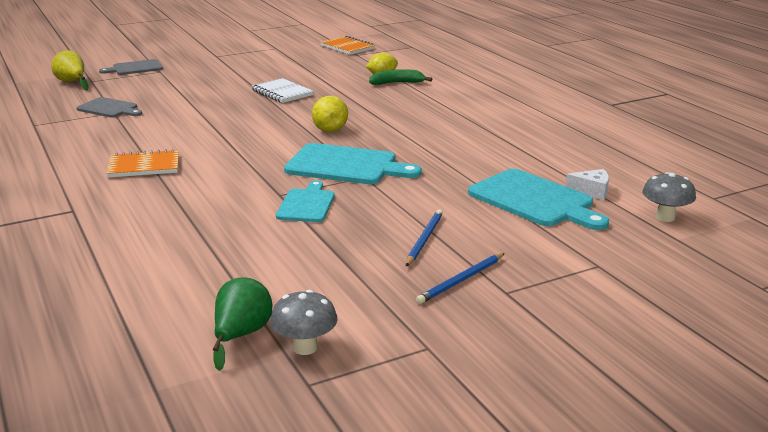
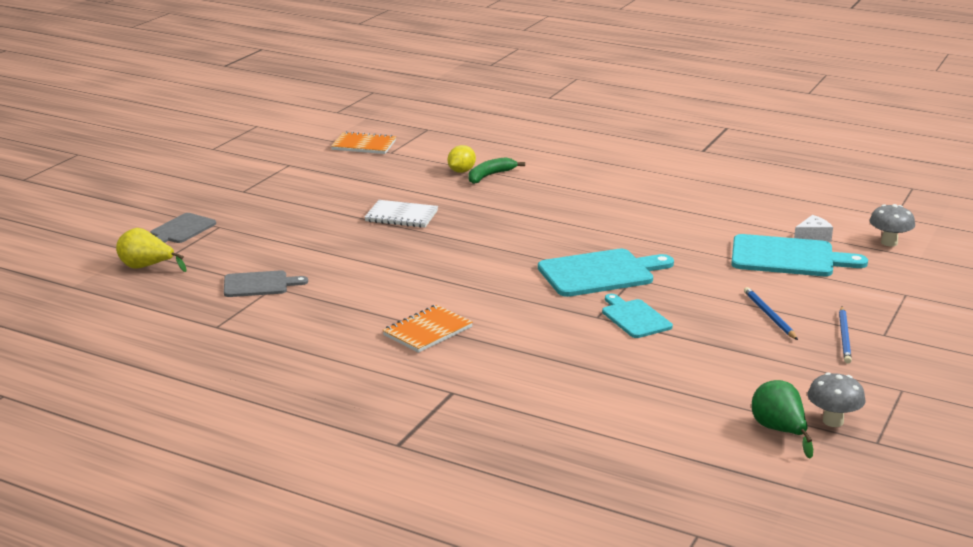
camera: 35 degrees left, 0 degrees up
(328, 128) = (517, 241): yellow pear -> none

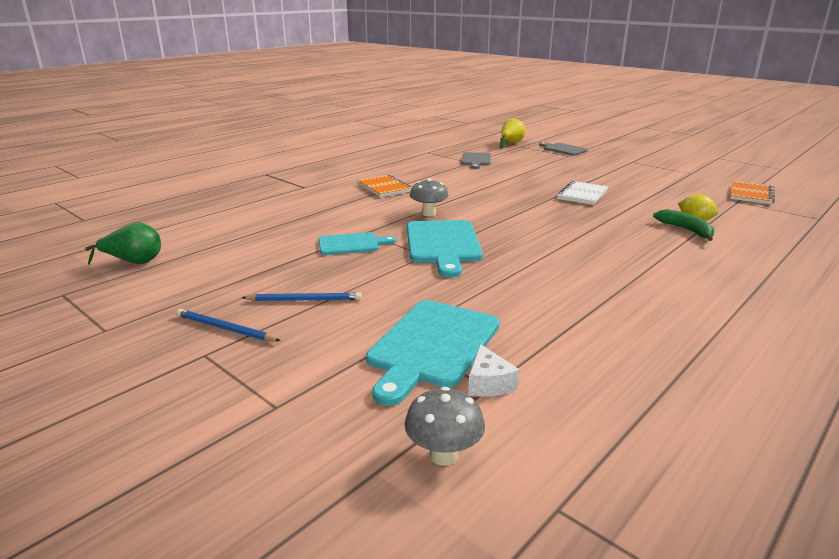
camera: 105 degrees right, 0 degrees up
(833, 421) = (113, 284): grey mushroom -> grey mushroom (428, 213)

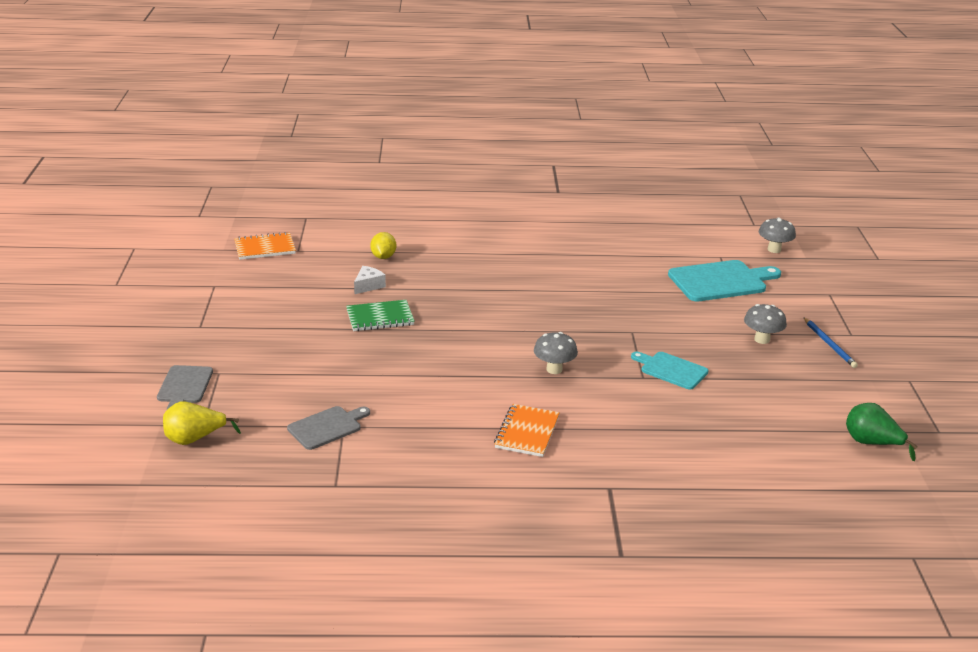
camera: 135 degrees left, 5 degrees up
(304, 300) = (762, 339): blue pencil -> grey mushroom
(443, 244) = (602, 333): turquoise cutting board -> none
(488, 383) = (719, 257): white cheese -> white cheese (368, 285)
(582, 195) = (380, 318): white notebook -> green notebook
(686, 230) = (413, 256): green banana -> none

